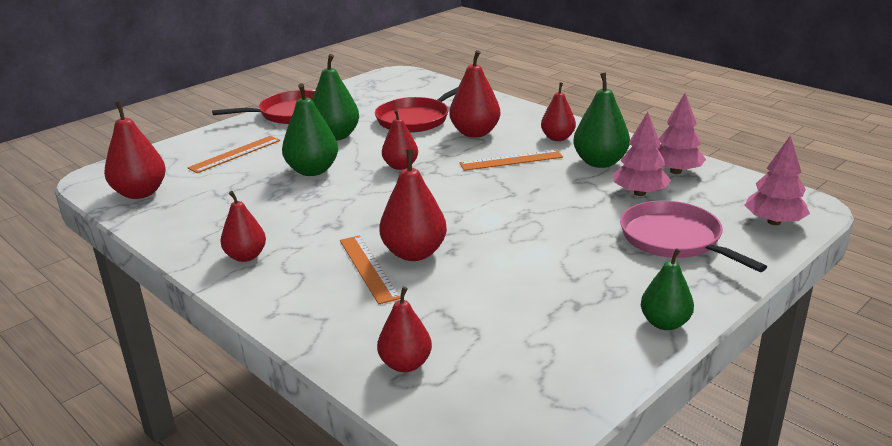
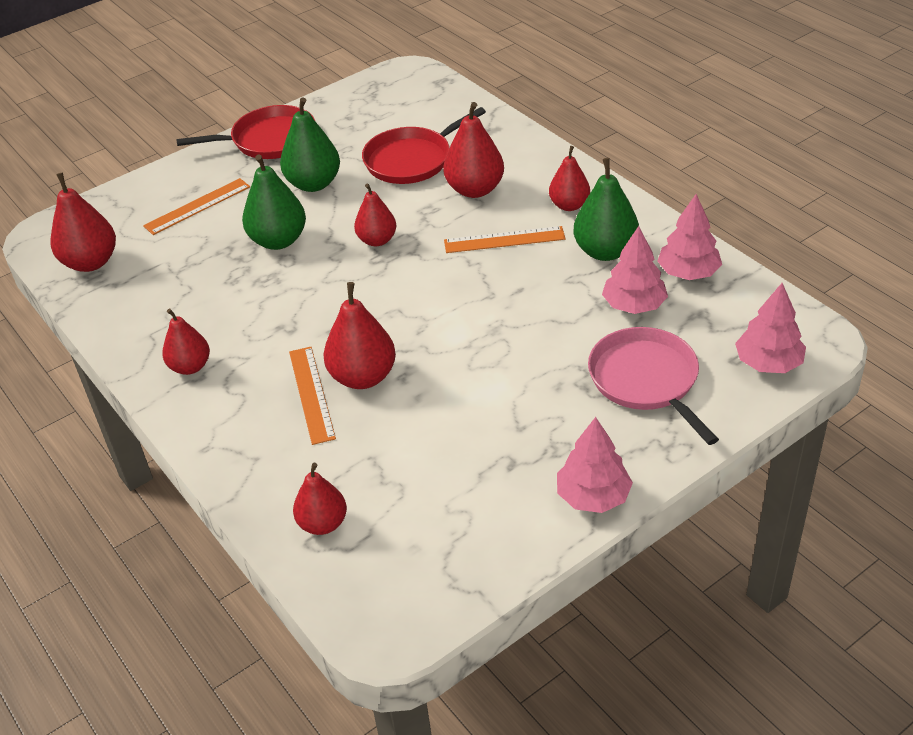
camera: 10 degrees right, 15 degrees up
(664, 323) = (593, 496): green pear -> pink tree

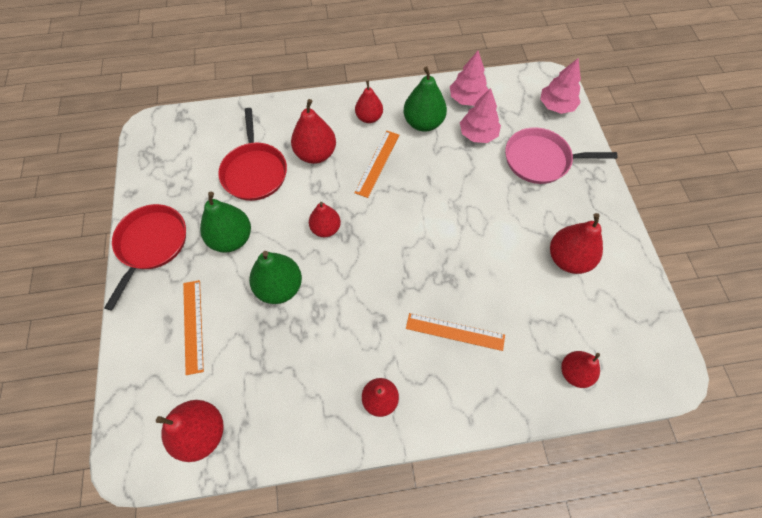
camera: 65 degrees left, 20 degrees up
(363, 377) = (456, 295): red pear -> red pear (568, 259)
(593, 496) = (614, 226): pink tree -> none

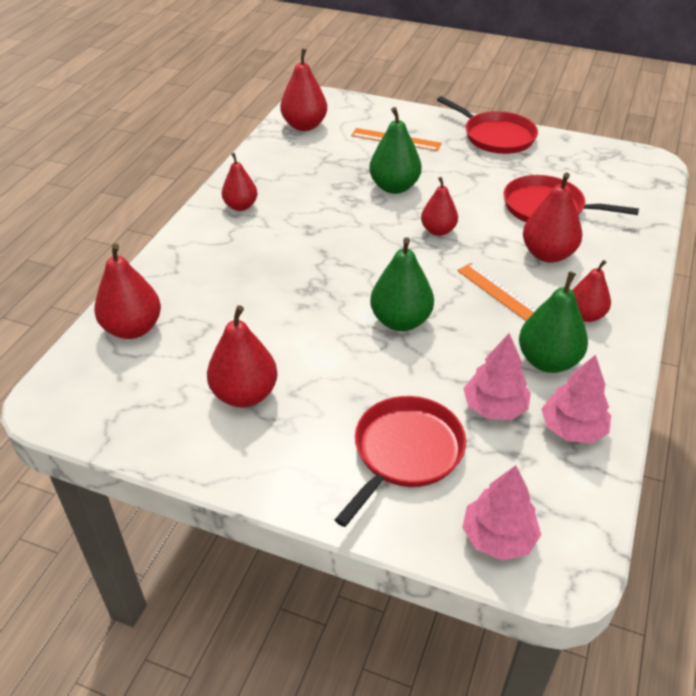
camera: 120 degrees right, 20 degrees down
(231, 239) = (470, 175): green pear -> green pear (400, 321)
(455, 331) = (253, 269): orange ruler -> none
(541, 160) = (405, 453): pink pan -> red pan
(574, 372) = (133, 328): red pear -> red pear, size x1.50

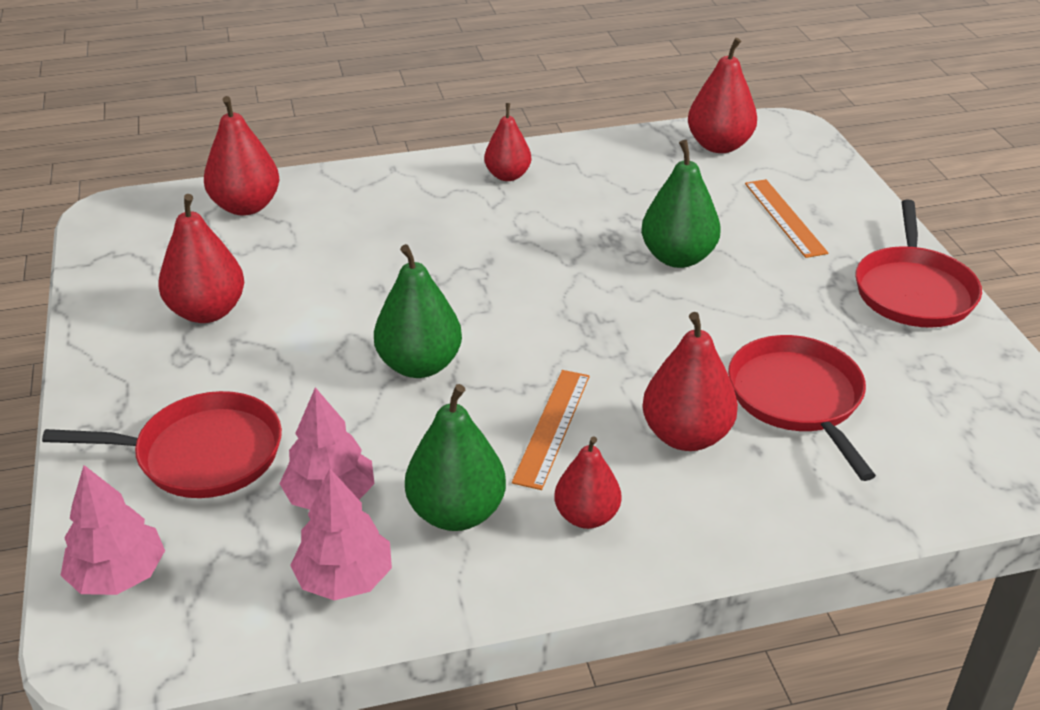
camera: 55 degrees right, 5 degrees down
(438, 230) = (627, 325): red pear -> none

